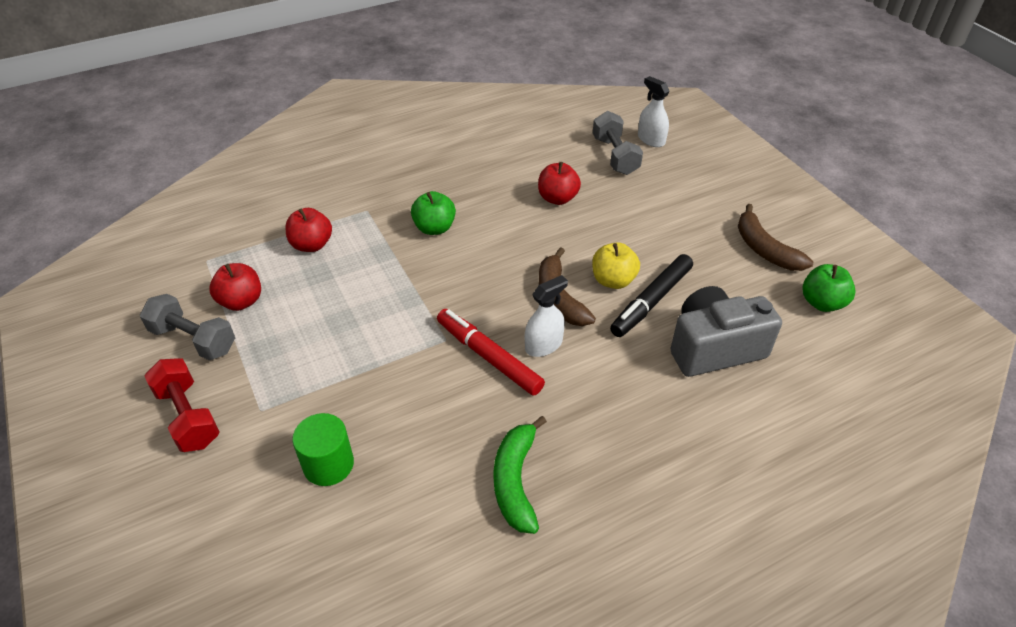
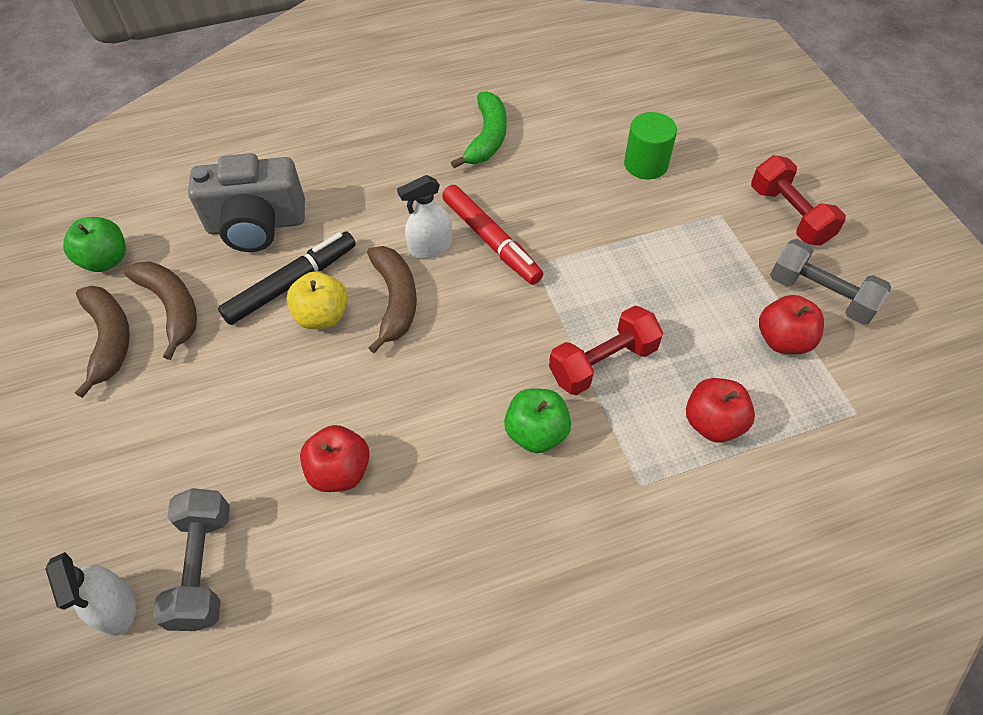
camera: 170 degrees left, 10 degrees up
(387, 272) = (603, 363): none -> red dumbbell
(736, 274) = (172, 307): none -> brown banana

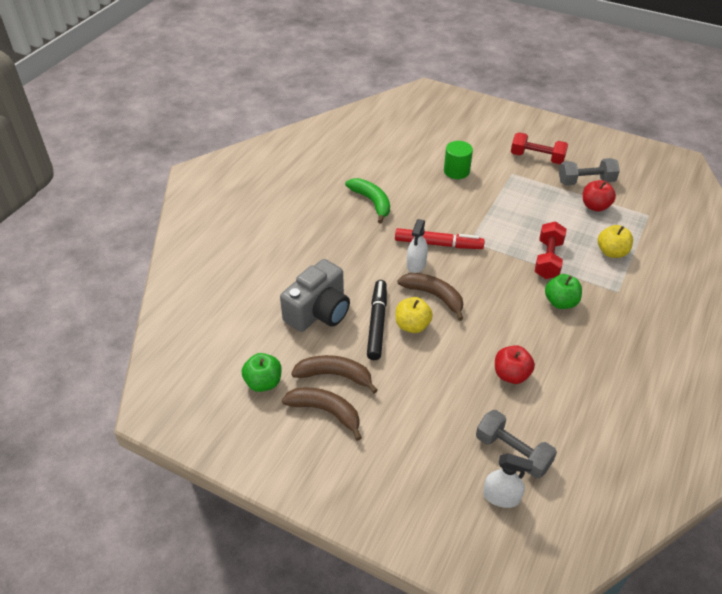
camera: 45 degrees left, 10 degrees down
(713, 423) = (611, 252): red apple -> yellow apple

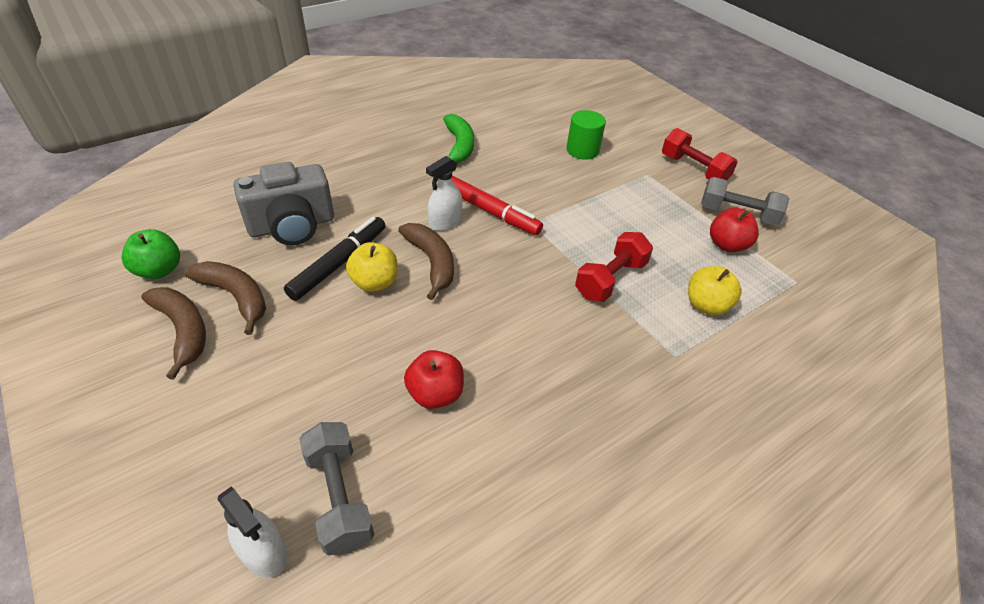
camera: 25 degrees right, 0 degrees up
(560, 302) = (582, 335): green apple -> none

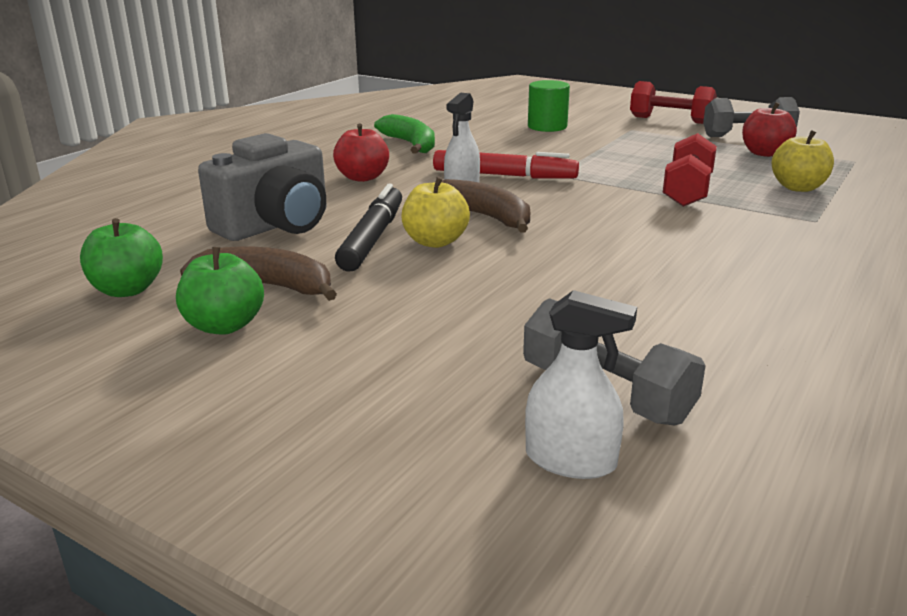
camera: 20 degrees left, 20 degrees down
(183, 331) = (224, 326): brown banana -> green apple
(435, 394) = (612, 296): red apple -> red apple (362, 177)

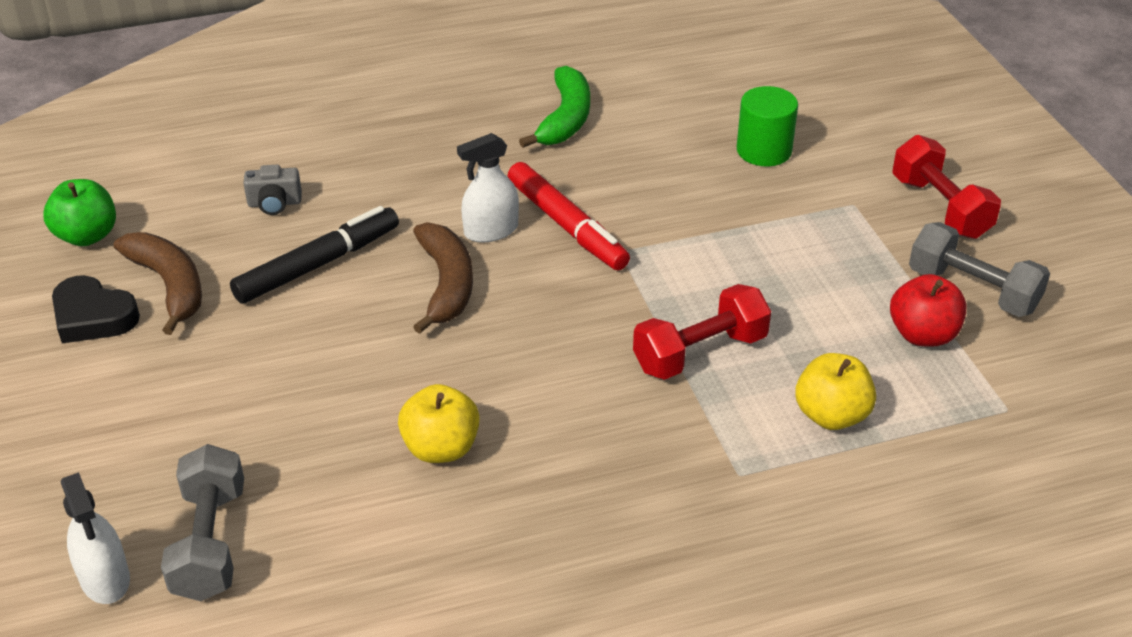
camera: 40 degrees right, 15 degrees up
(224, 326) = (93, 316): green apple -> black heart
(276, 225) = (274, 203): grey camera -> grey camera, size x0.44
(362, 177) = (437, 161): red apple -> none
(435, 242) = (356, 298): yellow apple -> yellow apple (441, 448)

